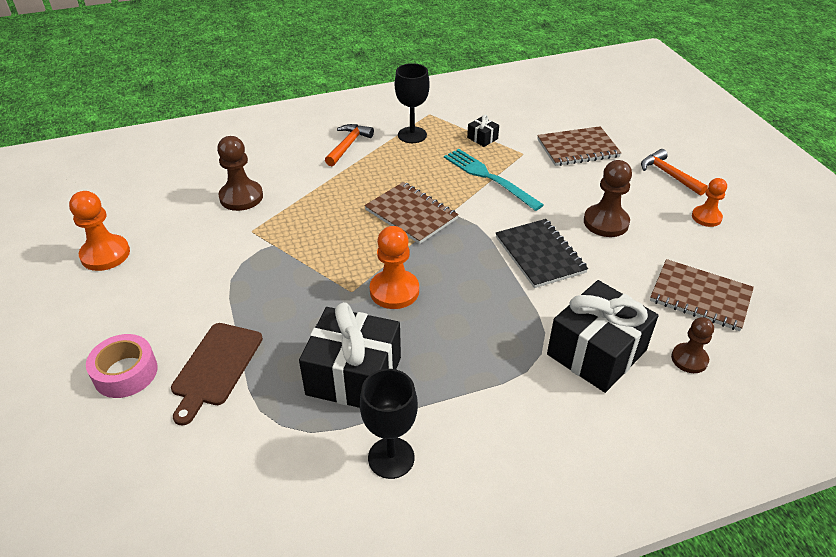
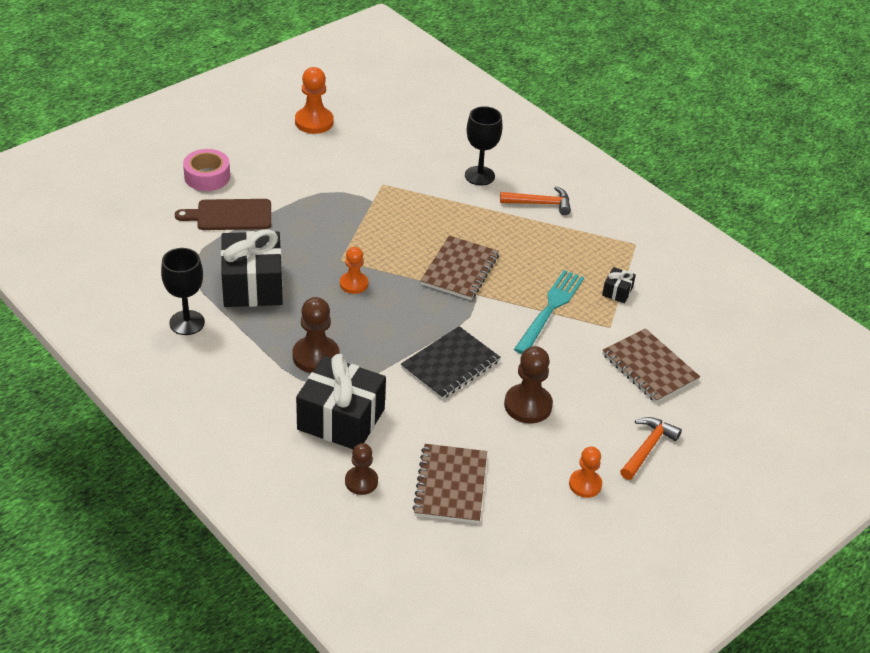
camera: 65 degrees right, 0 degrees up
(241, 197) = (422, 164): brown pawn -> brown pawn (316, 356)
(394, 291) = (354, 284): orange pawn -> orange pawn, size x0.65
(412, 135) = (587, 241): black goblet -> black goblet (479, 176)

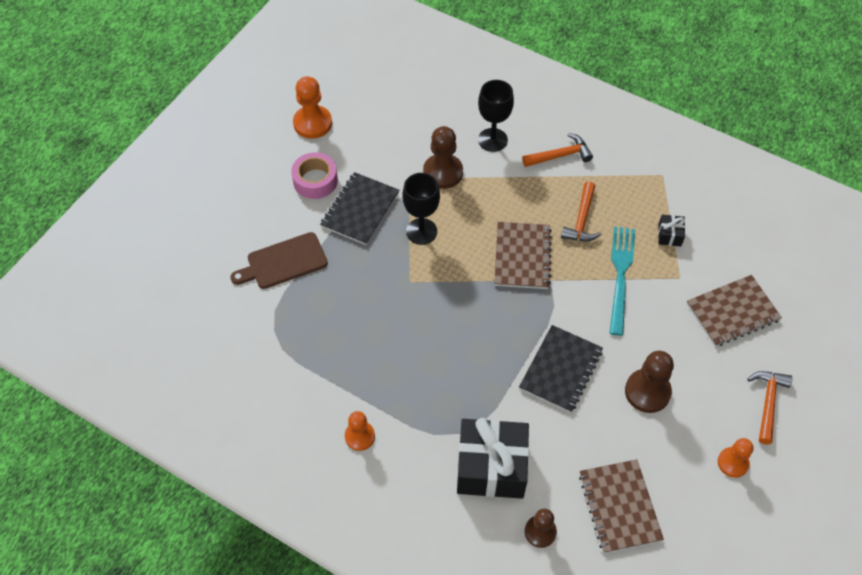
camera: 15 degrees left, 15 degrees up
(187, 323) = (300, 405): black goblet -> black goblet (421, 231)
(207, 176) = (240, 222): pink tape -> pink tape (315, 180)
(252, 285) = (342, 339): black gift -> none
(316, 356) = (437, 402): brown pawn -> brown pawn (443, 172)
(323, 195) = (360, 210): none -> black notebook
(354, 284) = (434, 305): orange pawn -> orange pawn (359, 436)
(534, 257) = (581, 220): none -> orange hammer
(649, 367) = (732, 312): brown notebook -> brown notebook turned 60 degrees counterclockwise

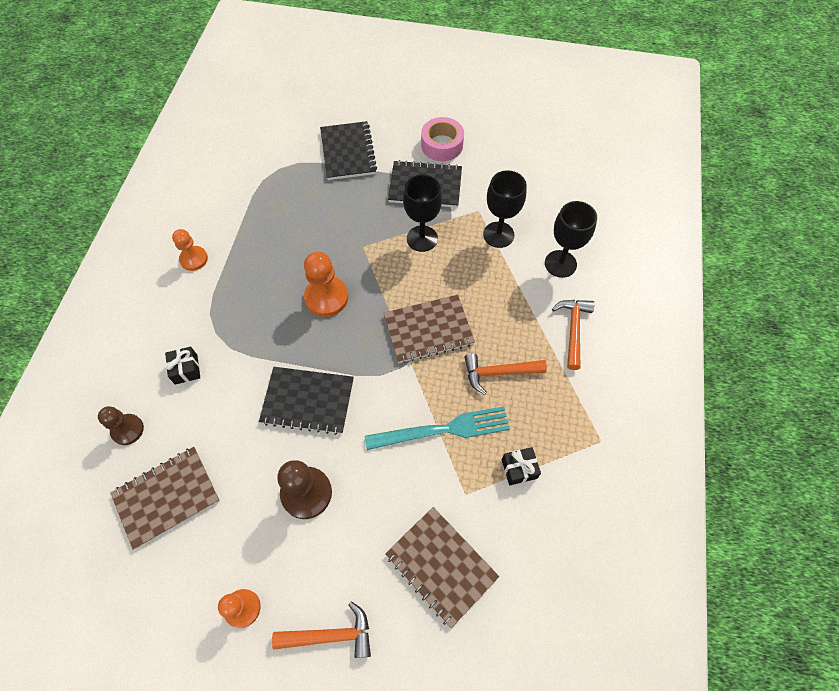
camera: 70 degrees right, 5 degrees up
(283, 262) = (348, 152): brown cutting board -> black notebook
(312, 123) = (503, 123): orange pawn -> orange pawn (326, 297)
(443, 172) = (498, 235): brown pawn -> black goblet
(491, 467) = (186, 369): black gift -> black gift, size x0.43
(560, 155) = (573, 330): orange hammer -> orange hammer turned 135 degrees counterclockwise

